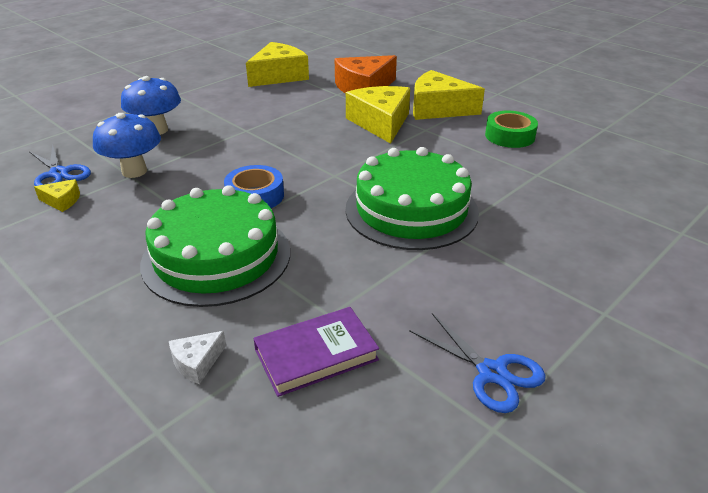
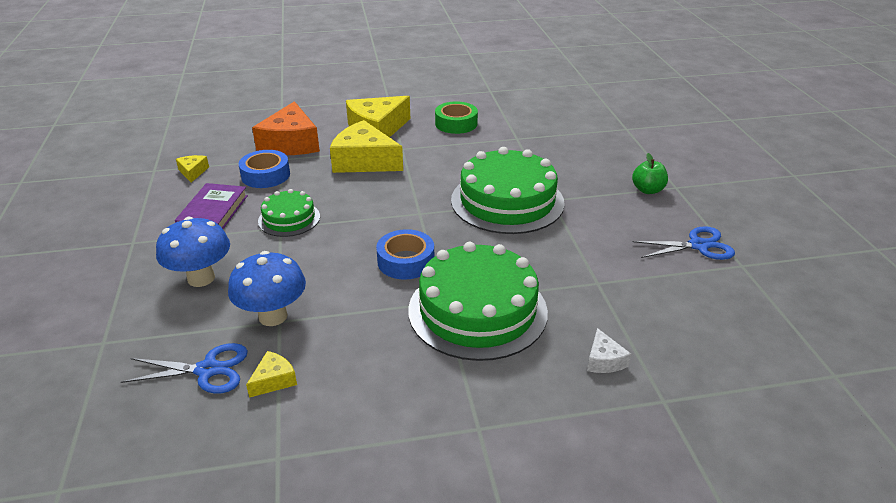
camera: 55 degrees left, 0 degrees up
(260, 128) = (289, 219): none -> green cake
(278, 76) = (193, 172): yellow cheese -> yellow cheese, size x0.45
(307, 98) = (265, 175): none -> blue tape
(316, 354) = (635, 303): purple book -> purple book (213, 212)
(563, 292) = (647, 190): none -> green apple

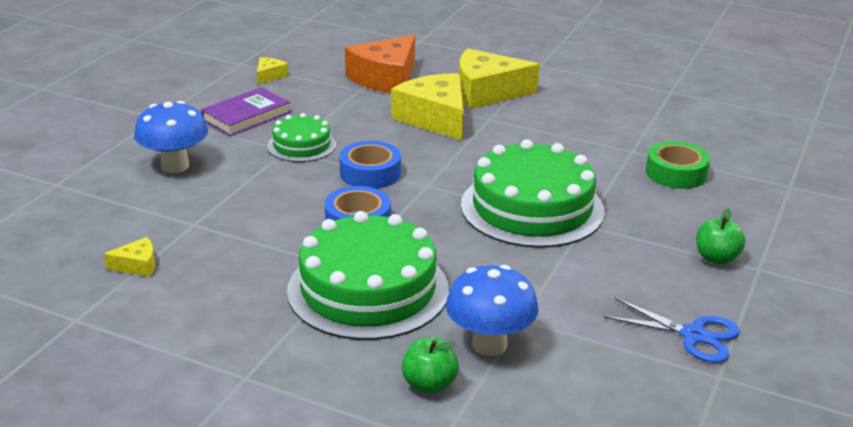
camera: 35 degrees right, 5 degrees down
(207, 370) = (101, 236): blue scissors -> none
(265, 175) = (327, 100): blue tape -> blue tape (370, 173)
(273, 316) = (193, 218): blue mushroom -> blue mushroom (489, 344)
(456, 123) = (582, 113): green tape -> green tape (676, 173)
(604, 360) = (429, 384): white cheese -> green apple

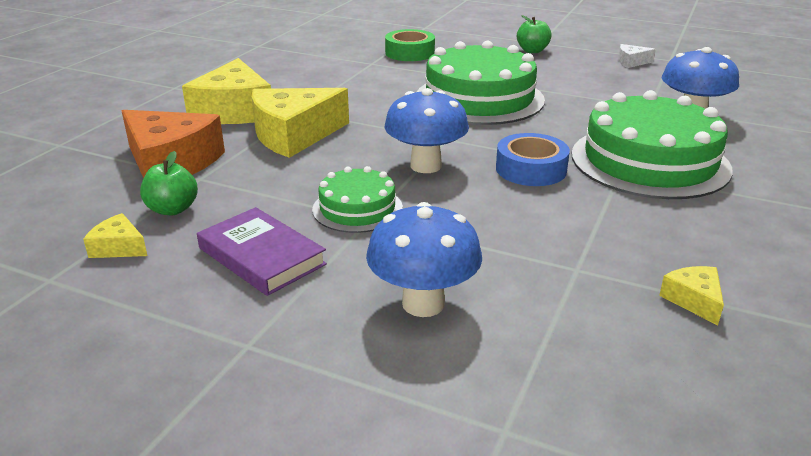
camera: 90 degrees left, 0 degrees up
(370, 173) = (426, 166): blue tape -> blue mushroom
(429, 384) = (760, 136): green apple -> green apple (172, 209)
(693, 335) = (631, 62): blue scissors -> white cheese

